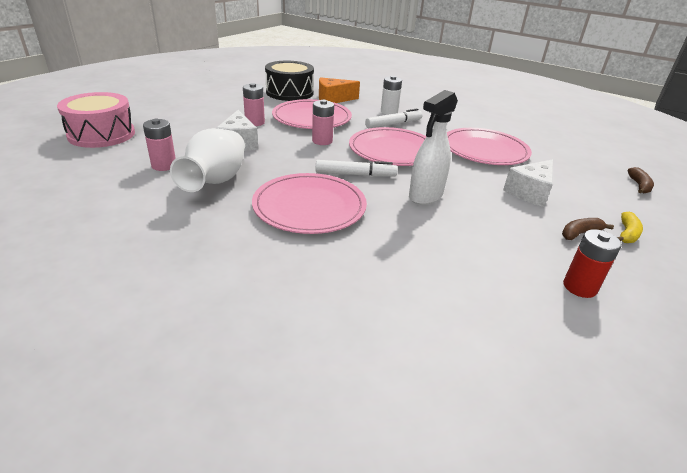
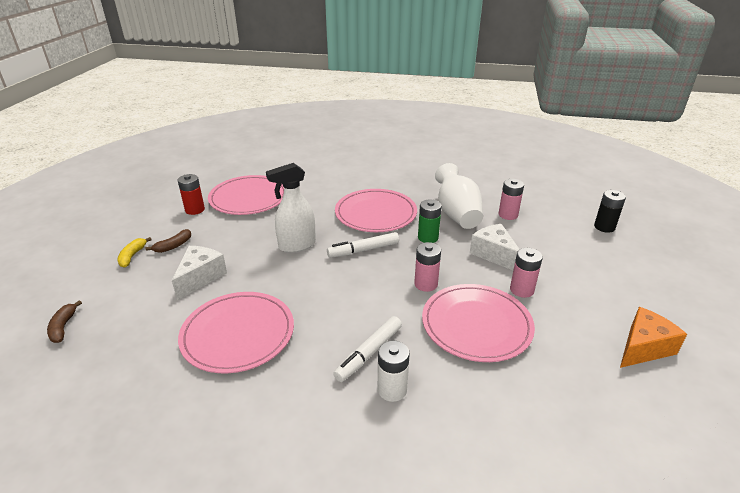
camera: 160 degrees right, 0 degrees up
(102, 134) = (604, 227): pink drum -> black battery
(279, 168) = (428, 237): none -> green battery
(289, 92) = (580, 389): black drum -> none
(333, 99) = (500, 397): orange cheese -> orange cheese (643, 348)
(393, 150) = (346, 294): pink plate -> pink plate (249, 198)
(425, 196) = (296, 245): white spray bottle -> white spray bottle turned 135 degrees counterclockwise

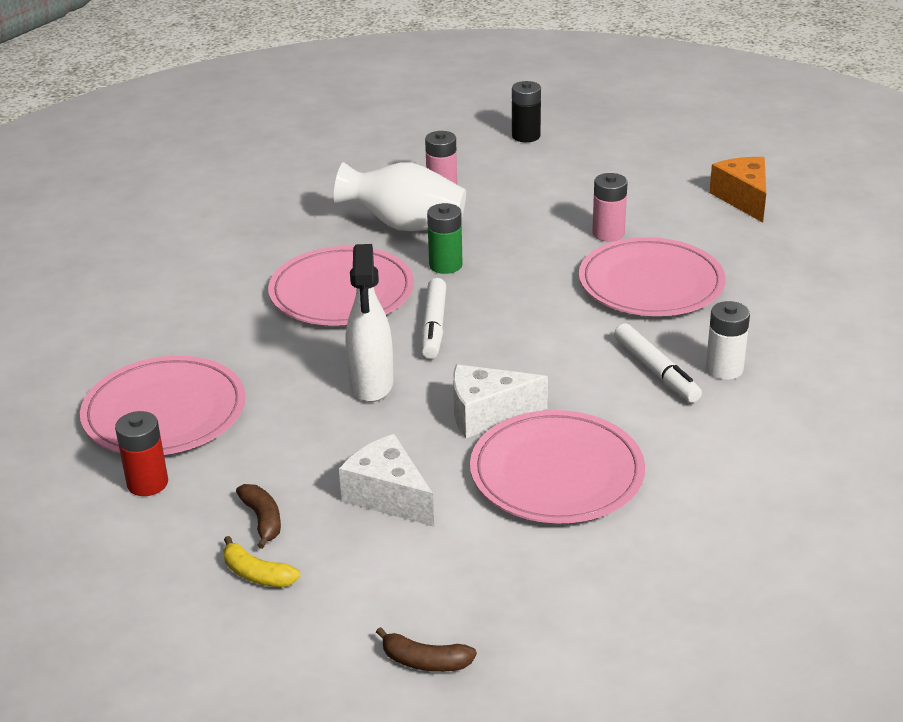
camera: 65 degrees left, 0 degrees up
(426, 284) = (550, 296): pink battery -> none
(494, 254) = (524, 228): white cheese -> white cheese (487, 414)

